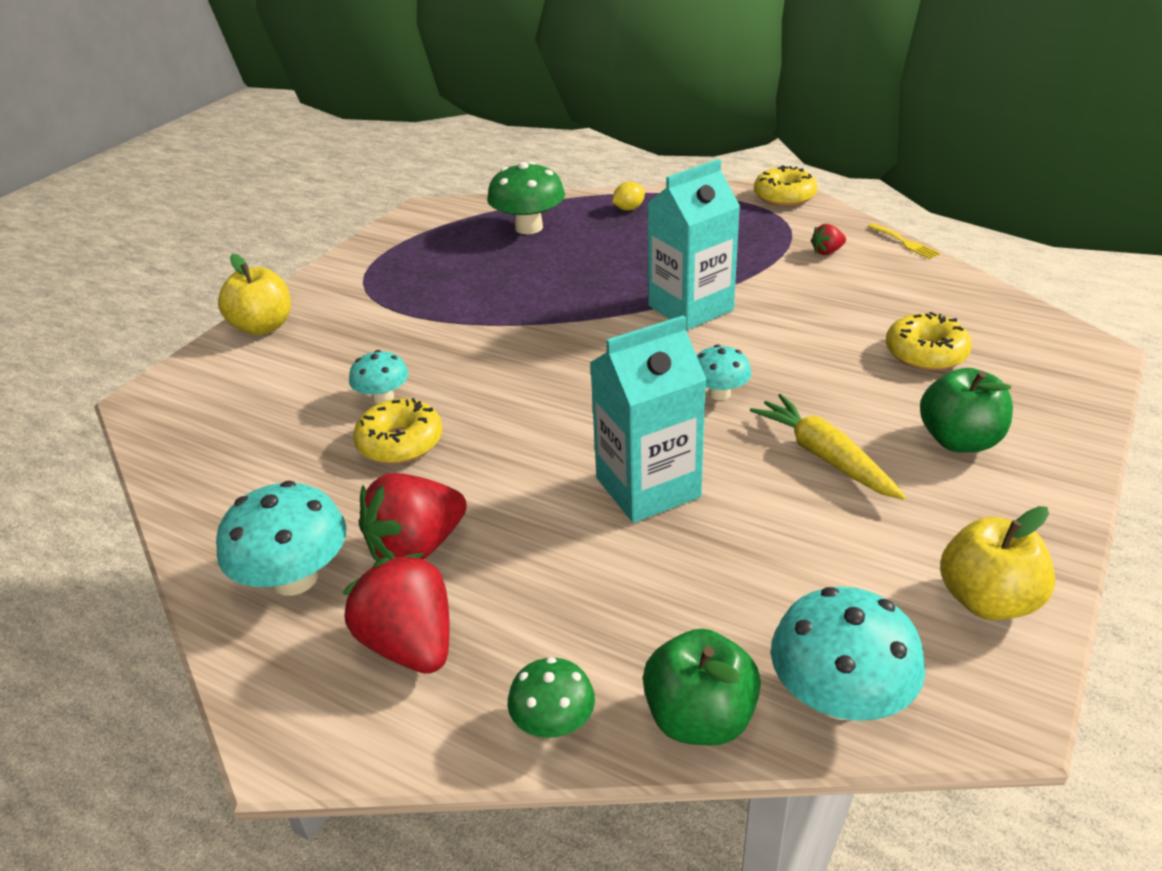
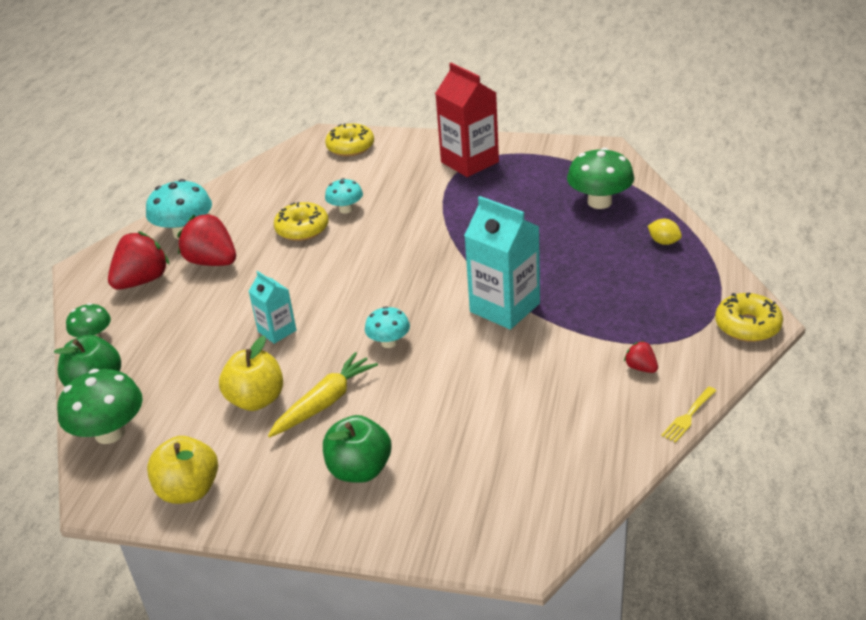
camera: 75 degrees right, 0 degrees up
(263, 327) = (410, 143): yellow apple -> yellow apple (256, 400)
(363, 290) = (469, 162): none -> red carton
(648, 487) = (277, 331): turquoise carton -> turquoise carton, size x0.55
(839, 697) = (110, 433): turquoise mushroom -> green mushroom
(925, 353) = (481, 444): yellow donut -> yellow donut (350, 147)

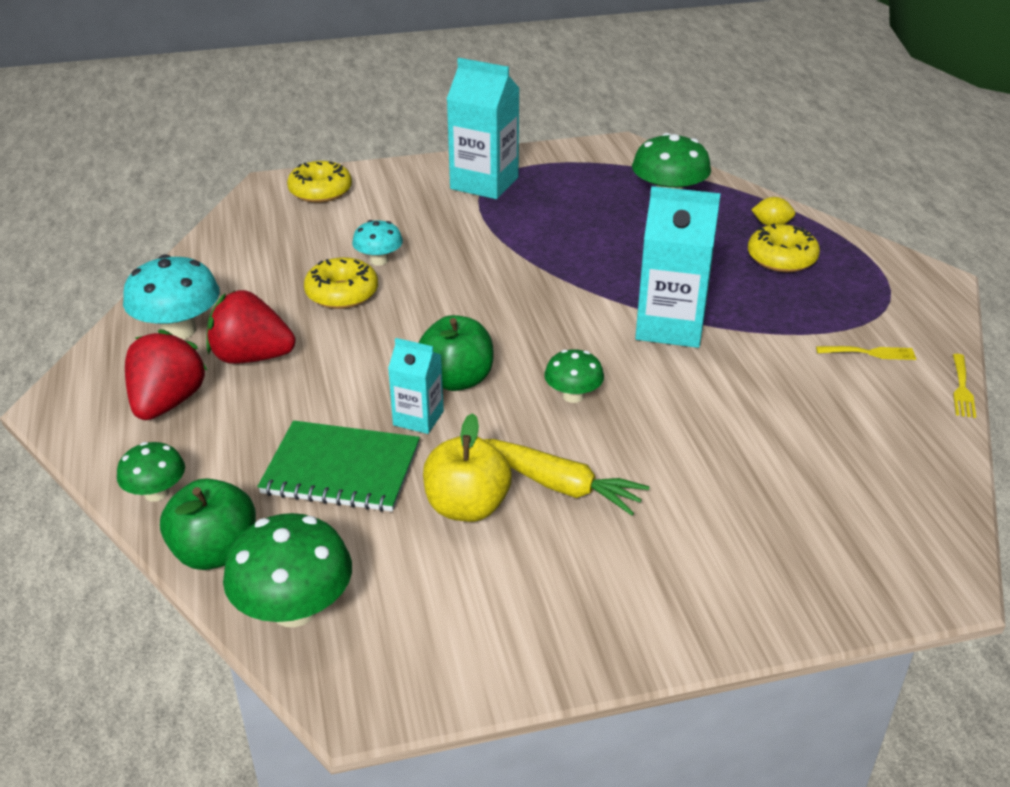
camera: 30 degrees left, 0 degrees up
(189, 490) = (478, 646): yellow apple -> none
(204, 353) = (341, 469): none -> green notebook
(325, 402) = (559, 485): yellow carrot -> yellow carrot turned 105 degrees clockwise
(360, 470) = (675, 550): green apple -> green apple (457, 380)
(389, 342) = (573, 396): turquoise mushroom -> green mushroom
(469, 162) = (484, 183): red carton -> turquoise carton
(641, 368) = (870, 353): red strawberry -> yellow fork
(747, 326) = (929, 287): yellow donut -> yellow donut (781, 258)

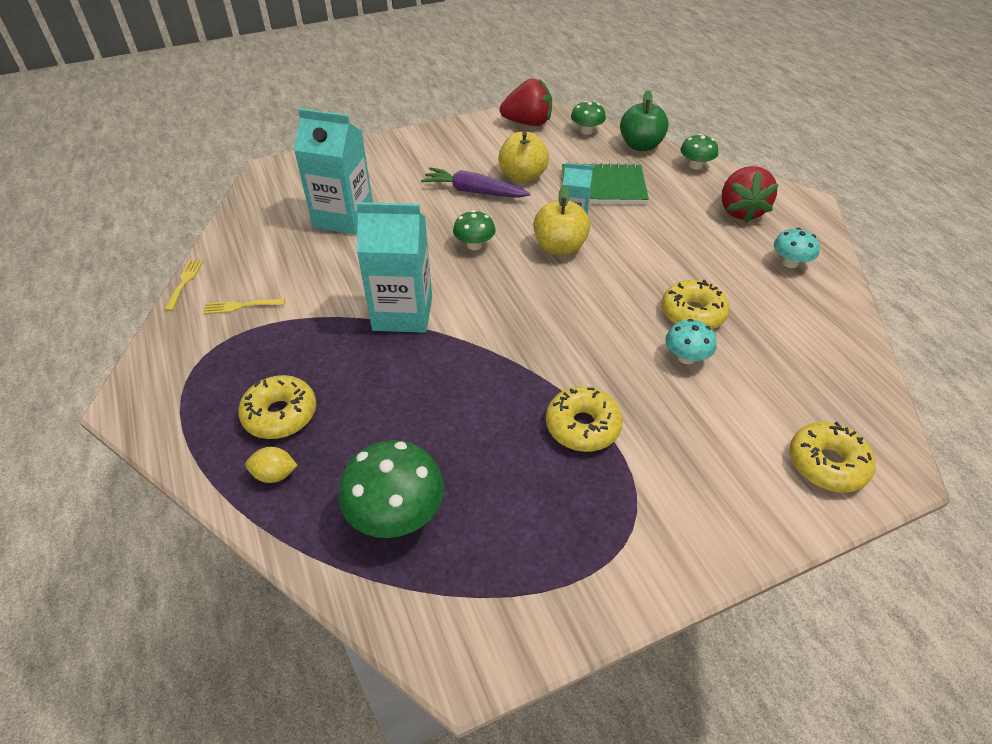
camera: 170 degrees right, 10 degrees up
(179, 330) = (790, 263): turquoise mushroom -> turquoise mushroom, size x0.59
(251, 357) = (716, 248): red strawberry -> red strawberry (528, 123)
(294, 609) = (586, 131): green mushroom -> green mushroom, size x0.59
(457, 380) = (559, 247): green apple -> yellow apple
(484, 183) = (639, 514): turquoise carton -> turquoise carton (343, 217)
(505, 227) = (582, 426): none -> yellow donut
(559, 485) = (474, 192): yellow carrot -> purple carrot

